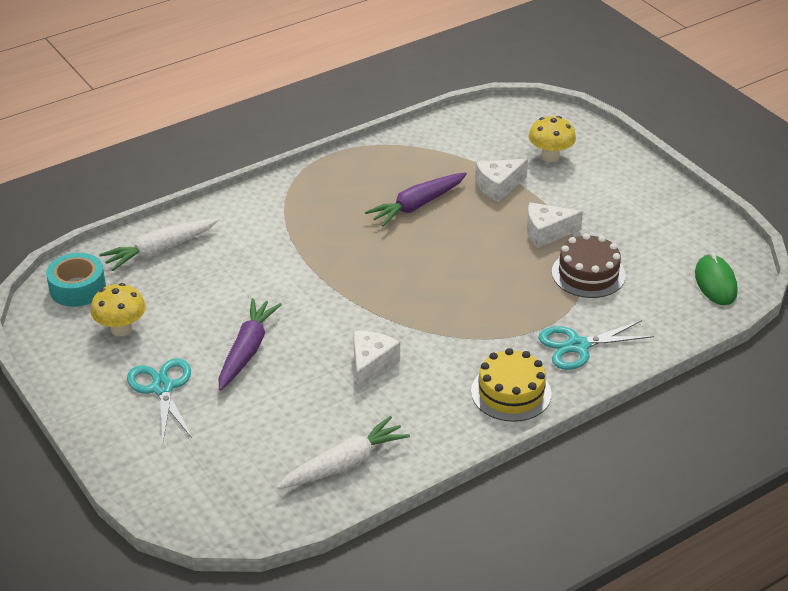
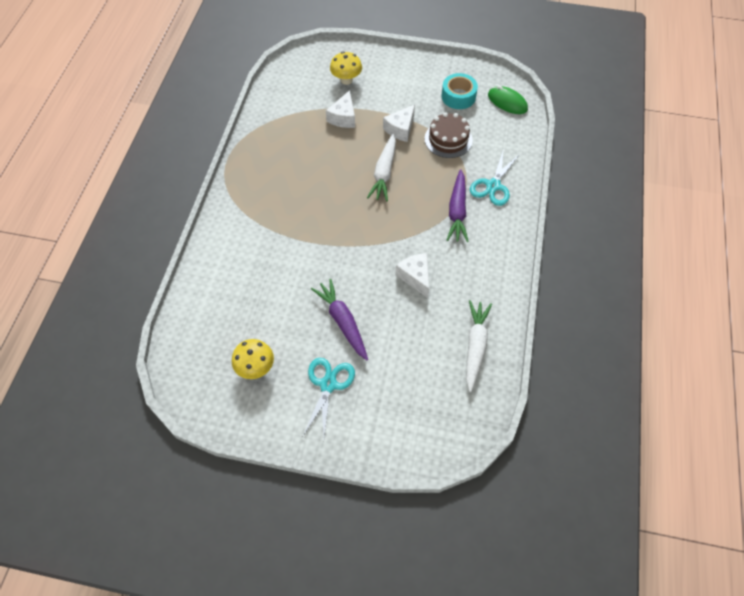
camera: 45 degrees left, 20 degrees up
(77, 288) = (193, 363): turquoise tape -> turquoise tape (458, 96)
(160, 250) = (210, 298): white carrot -> white carrot (384, 172)
(162, 388) = (328, 385): turquoise scissors -> turquoise scissors turned 75 degrees clockwise
(417, 205) = (317, 159): purple carrot -> purple carrot (457, 211)
(511, 392) = (497, 237): yellow cake -> none

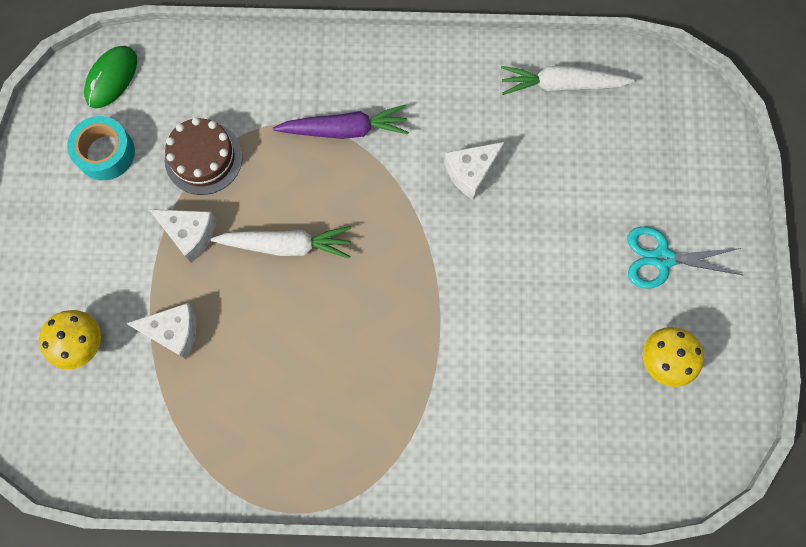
camera: 100 degrees left, 15 degrees up
(343, 322) = (565, 258): purple carrot -> none
(493, 186) = (288, 85): turquoise scissors -> none

